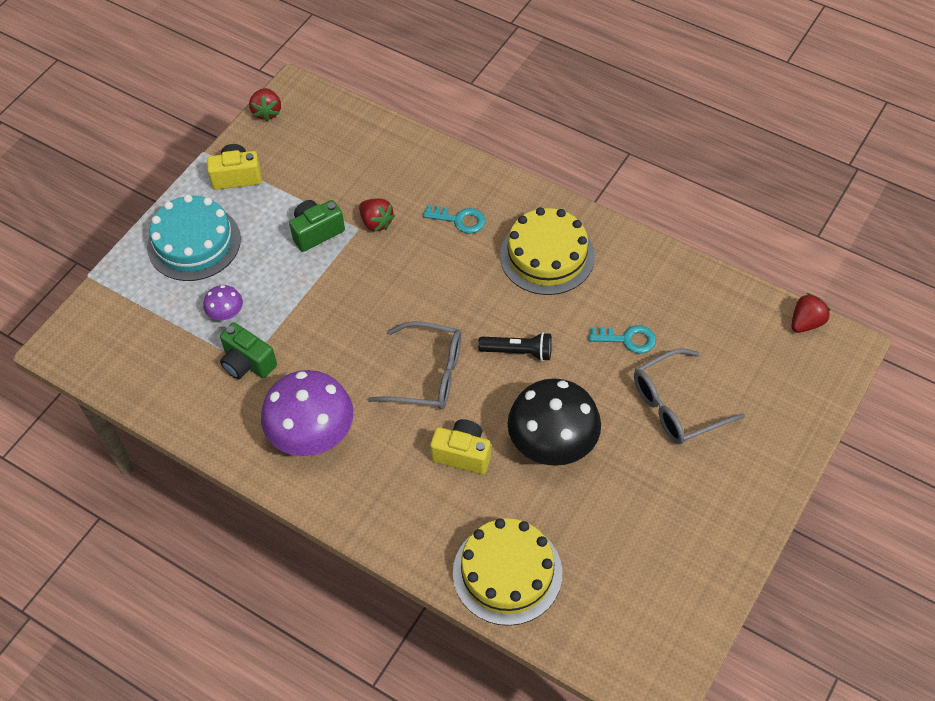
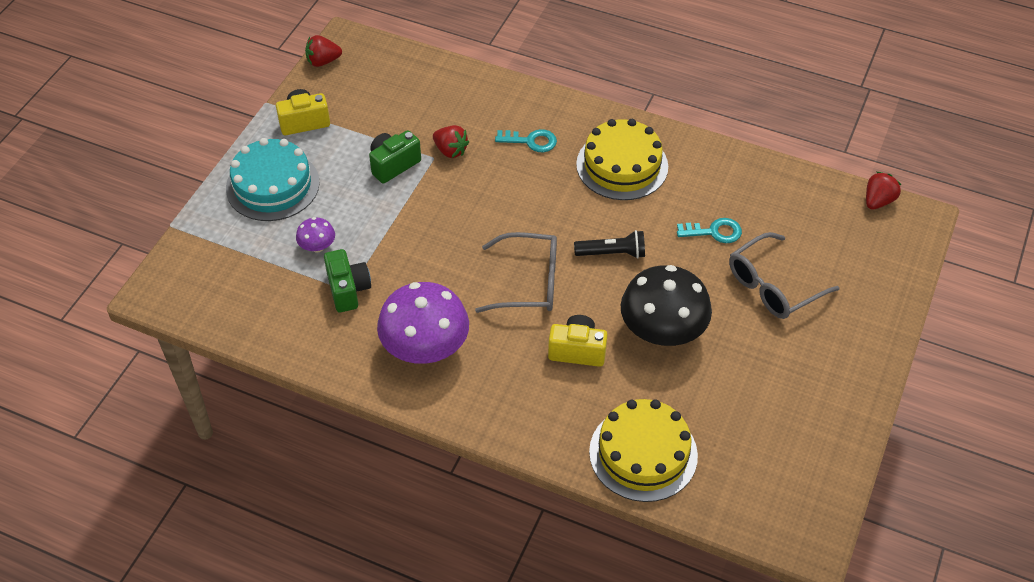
camera: 10 degrees left, 5 degrees down
(247, 363) = (348, 290): green camera -> green camera turned 135 degrees counterclockwise
(267, 112) = (323, 61): red strawberry -> red strawberry turned 90 degrees clockwise

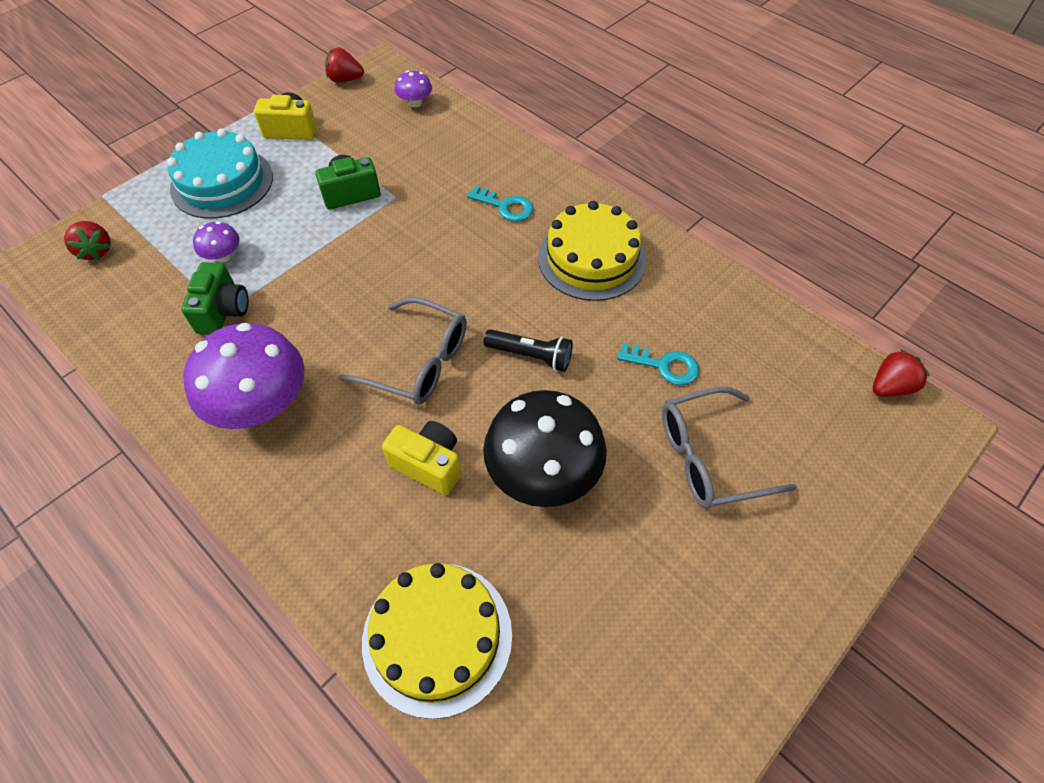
camera: 20 degrees right, 5 degrees up
(401, 68) = (415, 103): none -> purple mushroom
(450, 151) = (416, 194): red strawberry -> red strawberry (96, 251)

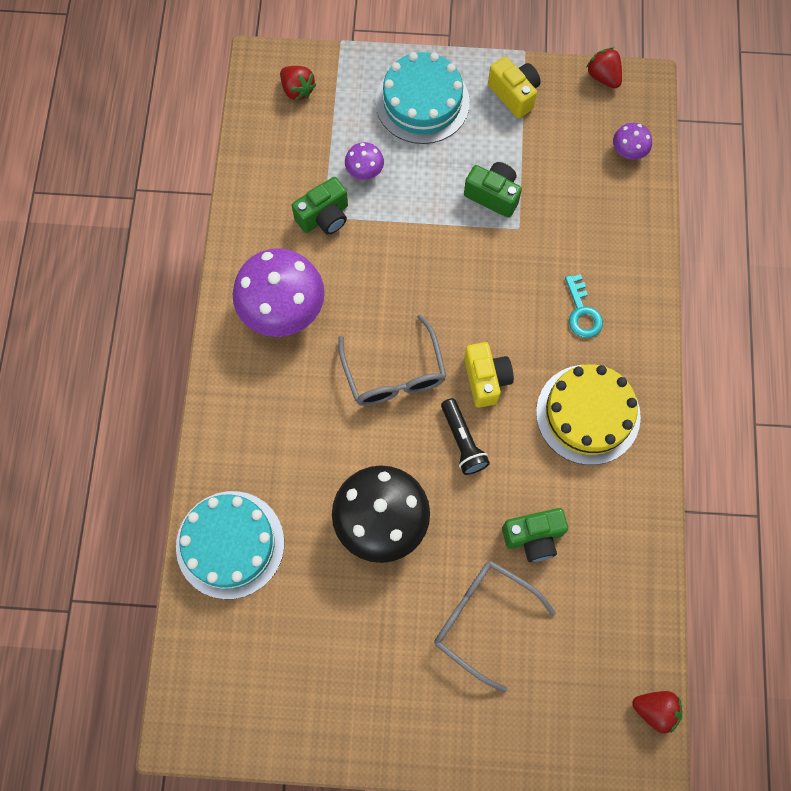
camera: 50 degrees right, 15 degrees up
(96, 251) = (297, 90): red strawberry -> red strawberry turned 60 degrees counterclockwise
(428, 464) = (328, 446): yellow camera -> yellow camera (486, 379)
(437, 637) = (230, 544): yellow cake -> turquoise cake
(664, 366) = (533, 537): turquoise key -> green camera

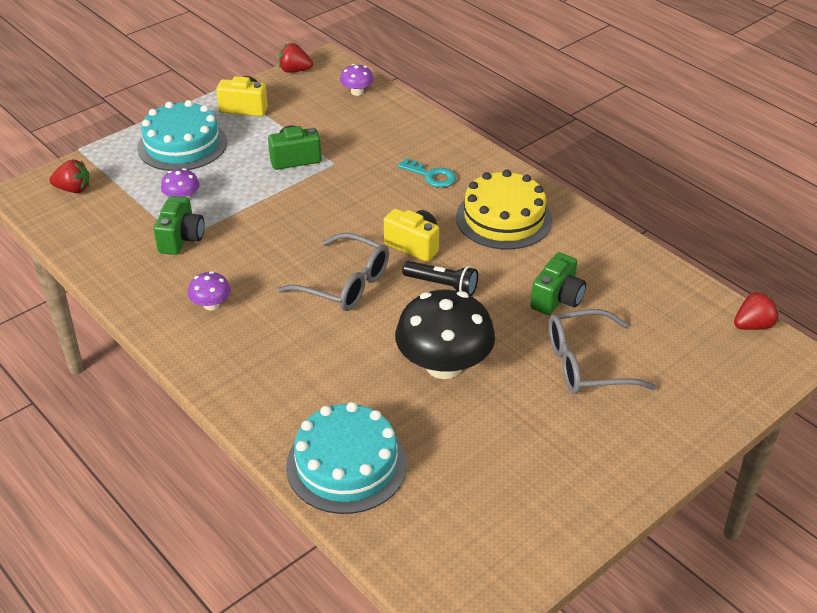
camera: 45 degrees left, 30 degrees down
(282, 308) = (211, 305): purple mushroom -> purple mushroom, size x0.46

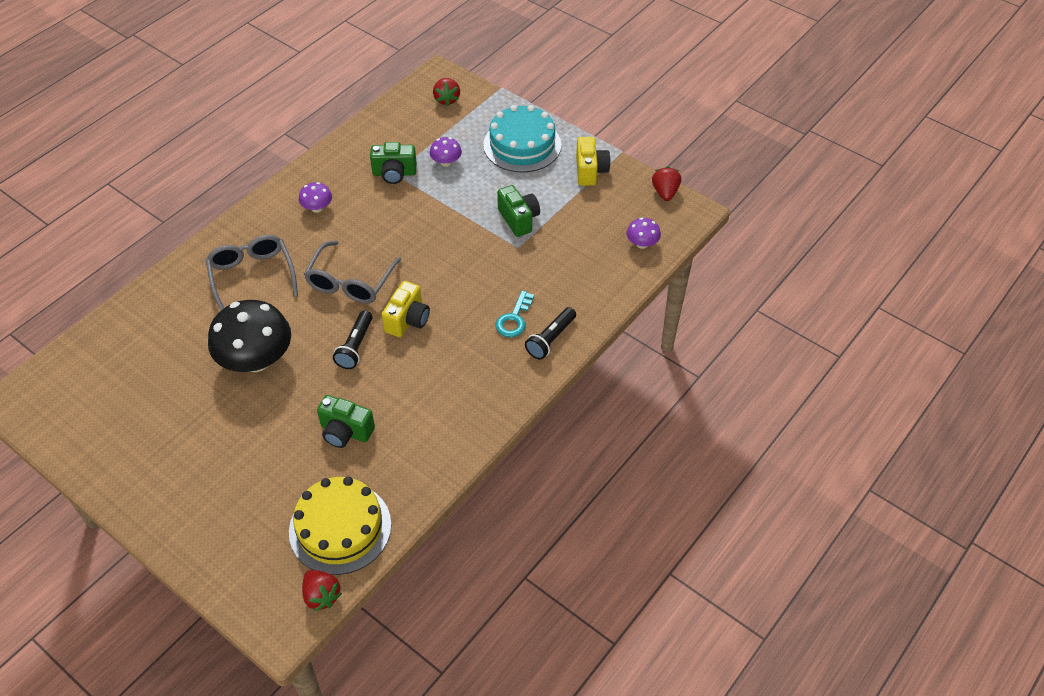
camera: 80 degrees right, 10 degrees up
(346, 464) = (152, 315): turquoise cake -> none
(462, 157) = (551, 339): none -> black flashlight
(503, 218) = (457, 381): yellow cake -> yellow cake (340, 528)
(586, 364) = (262, 459): grey glasses -> grey glasses (252, 276)

